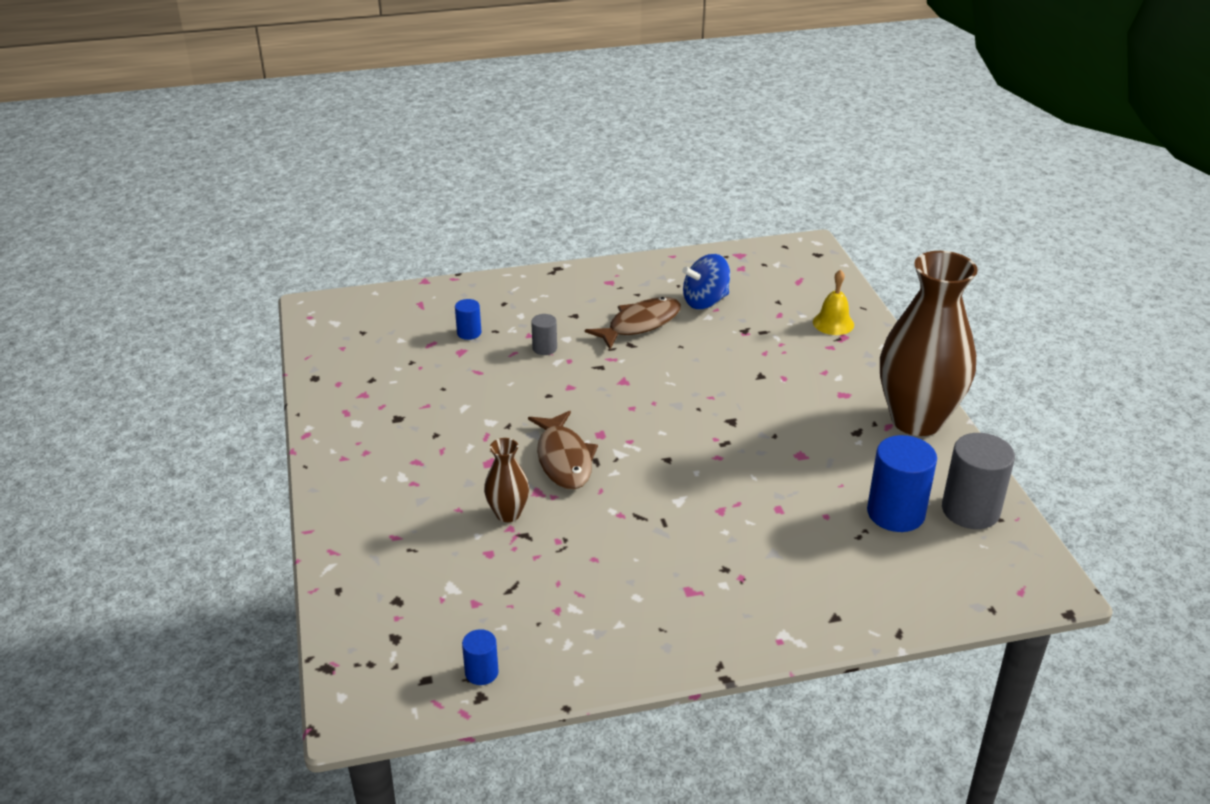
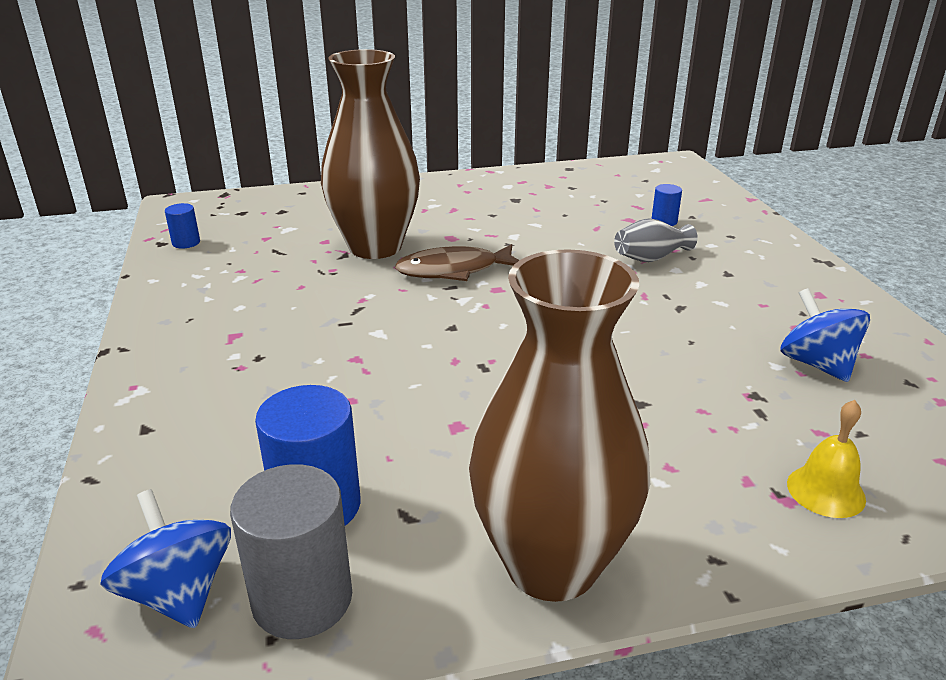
camera: 90 degrees right, 5 degrees down
(508, 514) = (375, 247): brown vase -> brown vase, size x2.25
(544, 348) = (651, 258): grey cylinder -> grey vase
(640, 324) = (728, 314): brown fish -> none
(983, 562) = (178, 592): none -> blue spinning top

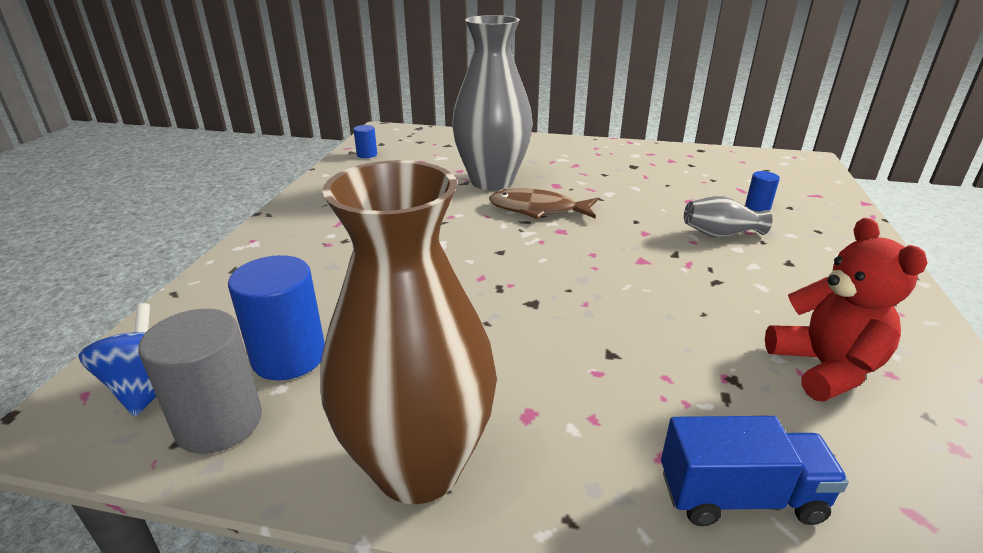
camera: 25 degrees right, 0 degrees up
(375, 247) = (492, 181): brown vase -> grey vase
(816, 364) = (825, 368): blue spinning top -> red teddy bear
(826, 491) = (740, 496): yellow bell -> blue truck

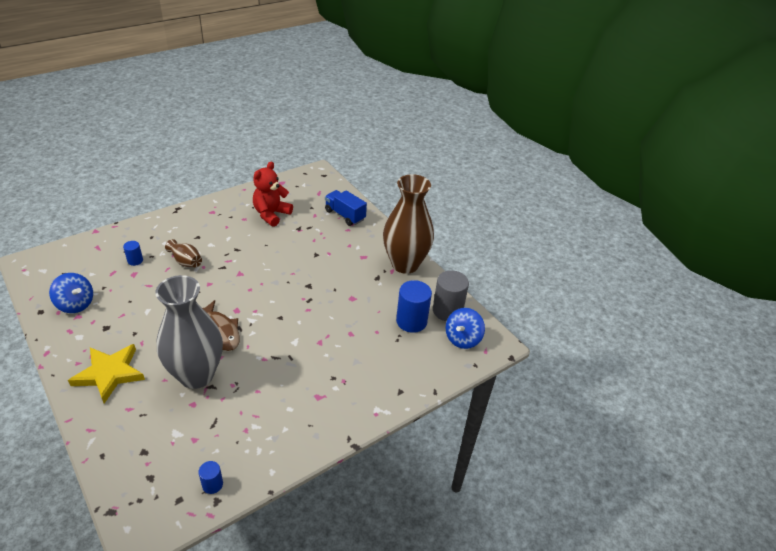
camera: 140 degrees left, 10 degrees up
(560, 154) = (109, 374): none -> yellow star
(694, 163) = (75, 304): none -> blue spinning top
(720, 234) = (186, 261): grey vase -> brown vase

